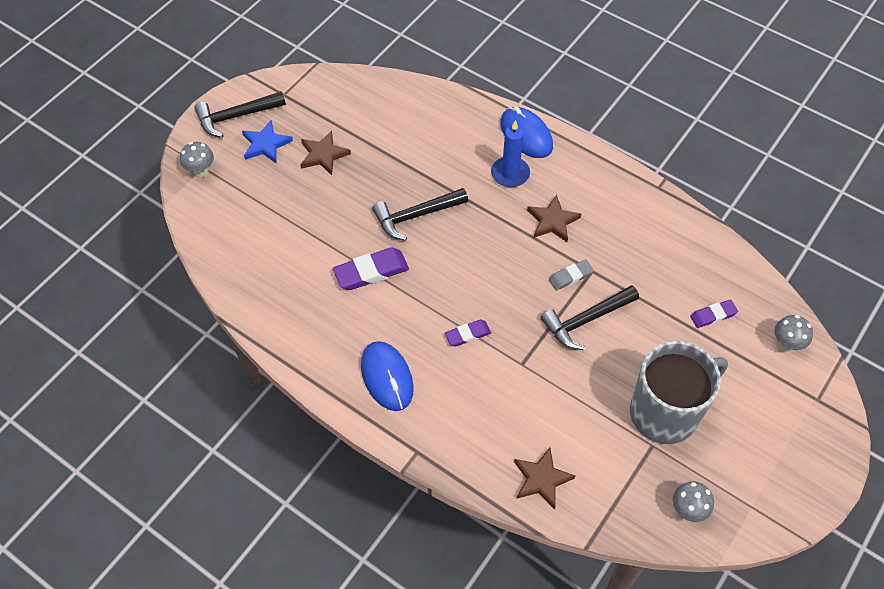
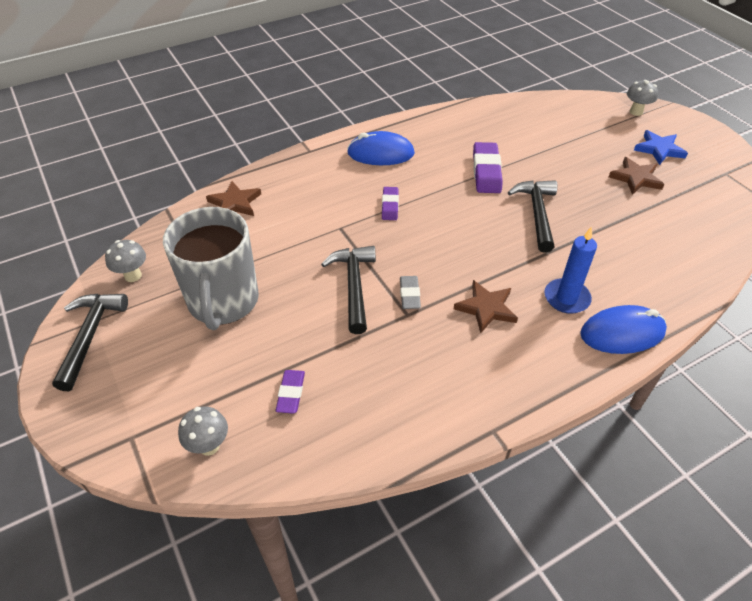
camera: 115 degrees right, 10 degrees down
(236, 116) = (699, 141): black hammer -> black hammer (90, 336)

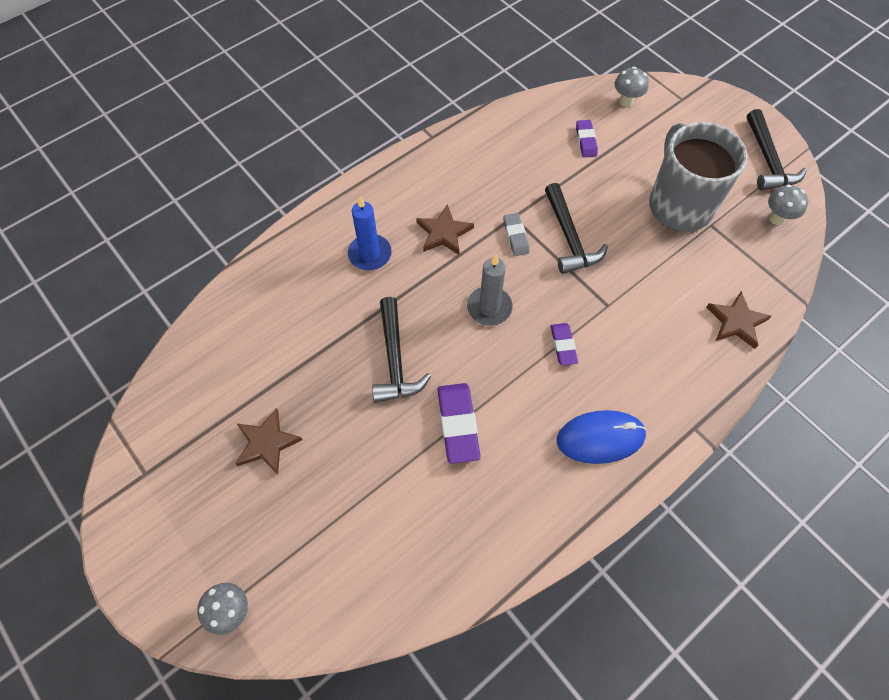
camera: 170 degrees right, 15 degrees up
(449, 239) = (489, 307): none -> grey candle
(622, 333) = (324, 226): blue mouse -> none
(659, 149) = (220, 513): blue star -> none

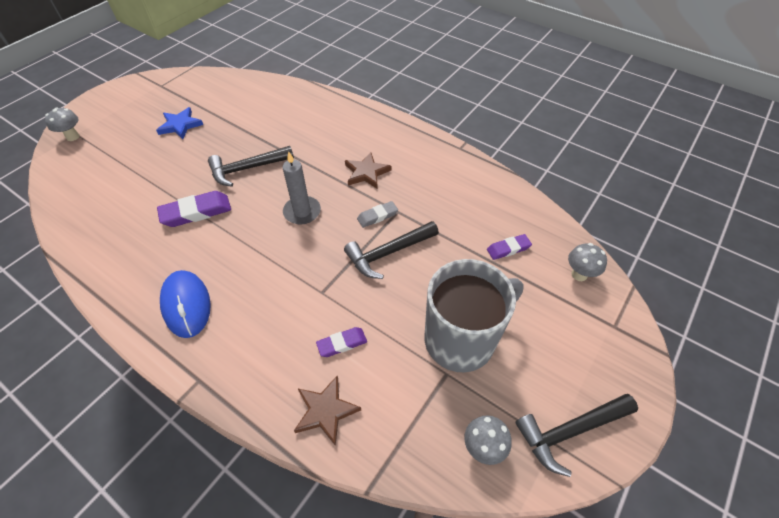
camera: 75 degrees right, 10 degrees down
(267, 443) = (180, 125): brown star -> blue star
(370, 254) = (334, 138): blue candle -> none
(563, 345) = (274, 265): purple eraser -> purple eraser (342, 343)

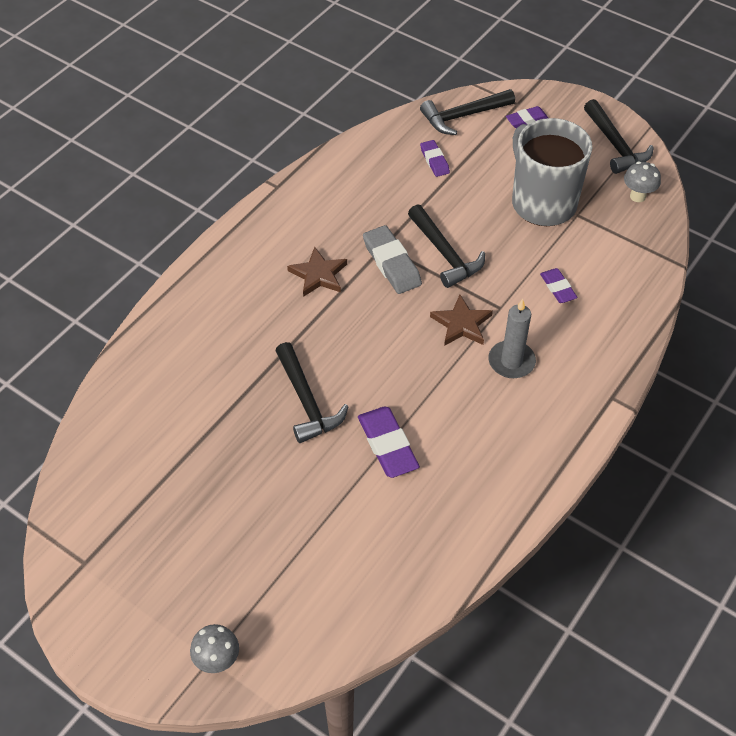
camera: 90 degrees left, 0 degrees up
(180, 125) = (202, 505): blue star -> none
(186, 305) = (527, 426): blue mouse -> none
(302, 212) = (385, 334): grey candle -> grey candle (511, 361)
(325, 411) = (625, 296): brown star -> brown star (461, 324)
(377, 216) = (391, 263): grey eraser -> grey eraser, size x1.67
(579, 274) = (463, 116): grey mushroom -> black hammer
(590, 333) = (526, 120): none -> purple eraser

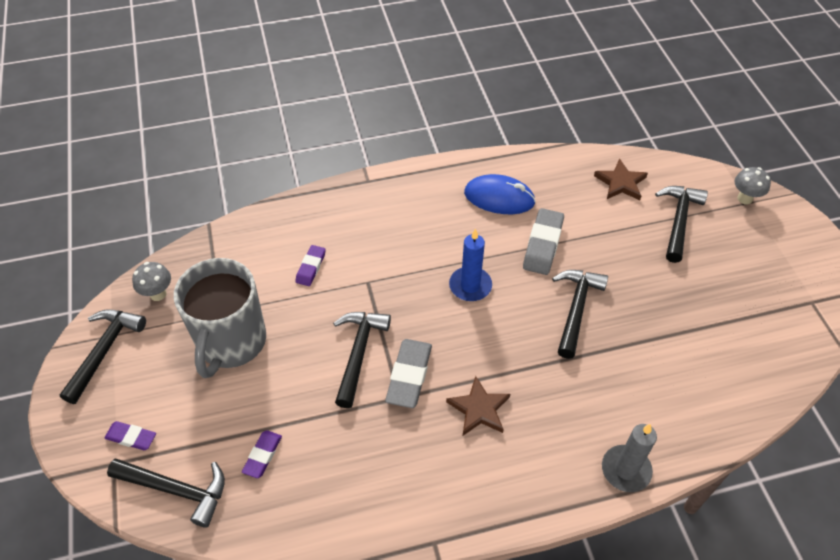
camera: 140 degrees left, 0 degrees up
(274, 571) = (678, 221): none -> black hammer
(387, 445) = (543, 244): purple eraser -> grey eraser
(415, 361) = (470, 286): none -> blue candle
(461, 324) = (408, 289): brown star -> brown star (620, 183)
(474, 468) = (499, 198): none -> blue mouse
(511, 361) = (404, 241): grey candle -> grey candle (626, 470)

